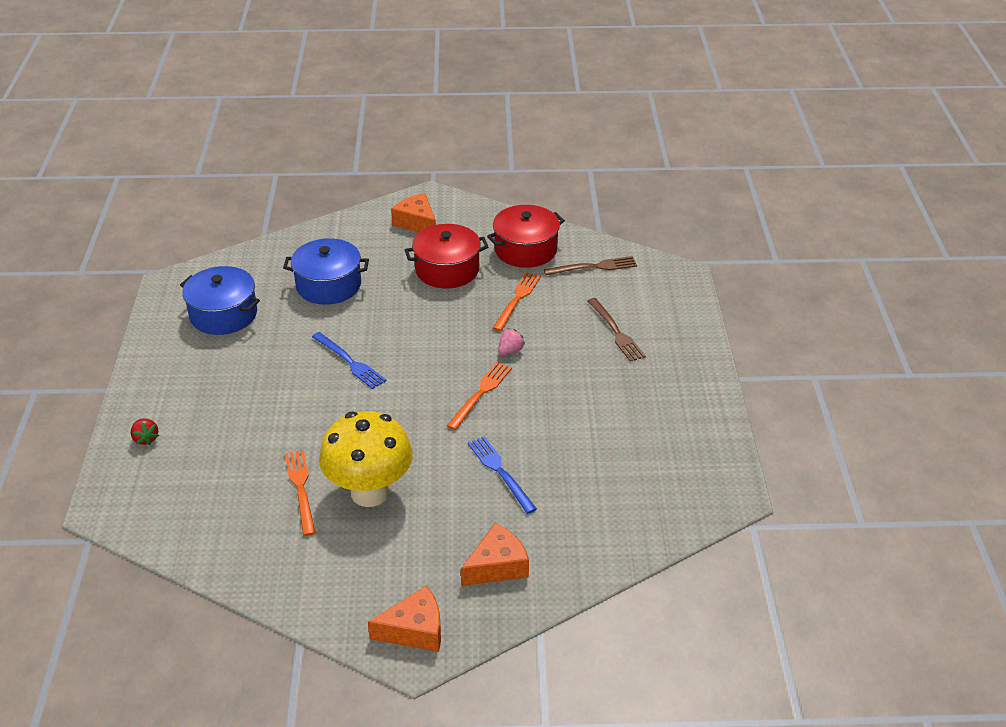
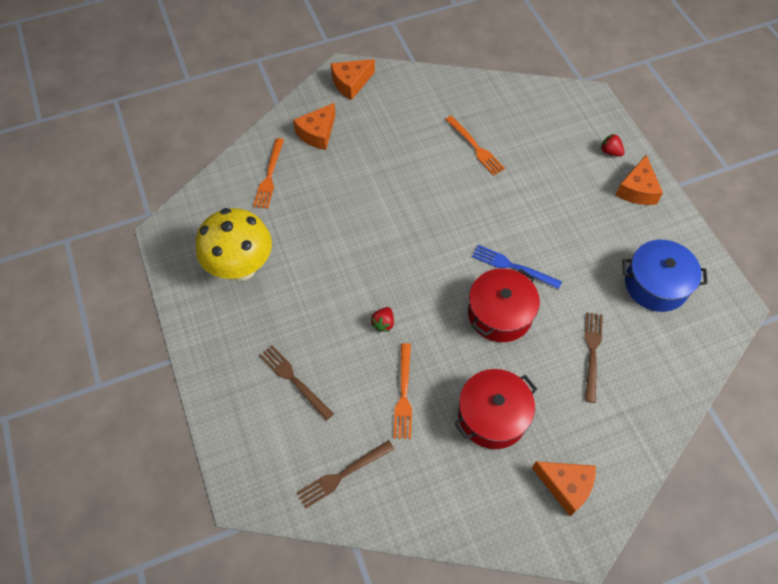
camera: 160 degrees right, 20 degrees up
(157, 393) = (637, 190): none -> orange cheese
(328, 285) = (592, 353): blue pot -> brown fork
(370, 492) = (427, 158): yellow mushroom -> yellow mushroom (241, 267)
(480, 394) = (388, 267): orange fork -> orange fork (269, 176)
(500, 472) = (343, 201): blue fork -> none
(510, 351) = (383, 323): pink strawberry -> red strawberry
(525, 250) = (426, 479): red pot -> red pot (499, 314)

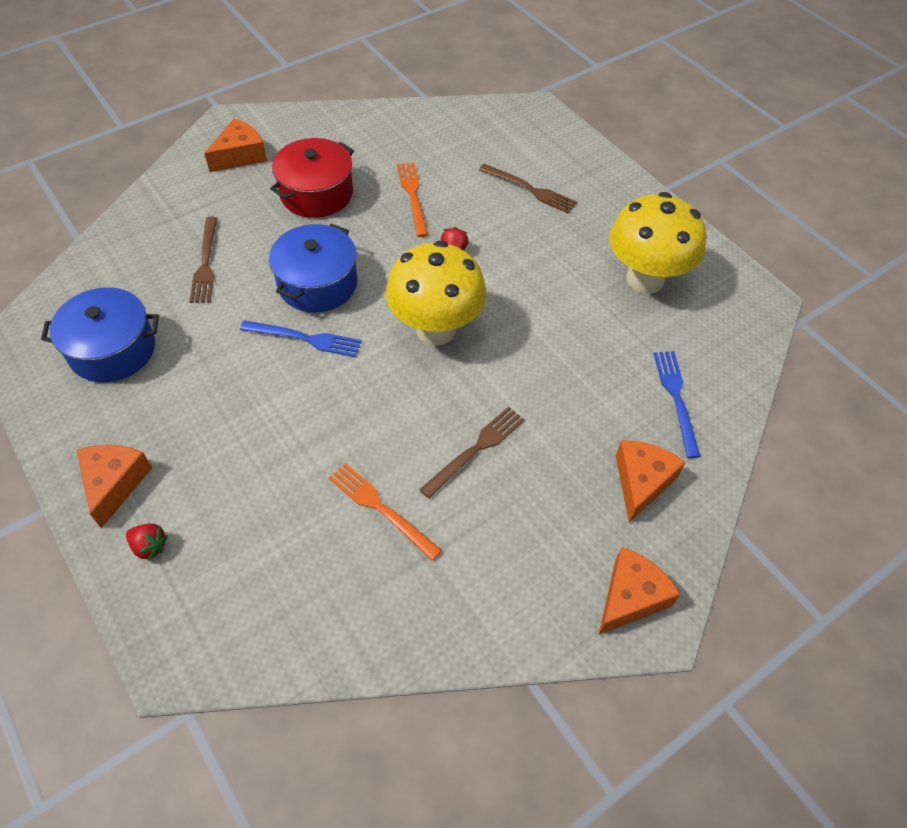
camera: 165 degrees right, 5 degrees down
(269, 176) = (676, 399): orange fork -> blue fork
(343, 474) = (453, 133): brown fork -> brown fork (475, 450)
(415, 256) = (436, 329): none -> yellow mushroom
(499, 314) = (317, 283): red pot -> blue pot
(566, 486) = (240, 155): orange cheese -> orange cheese turned 120 degrees clockwise

